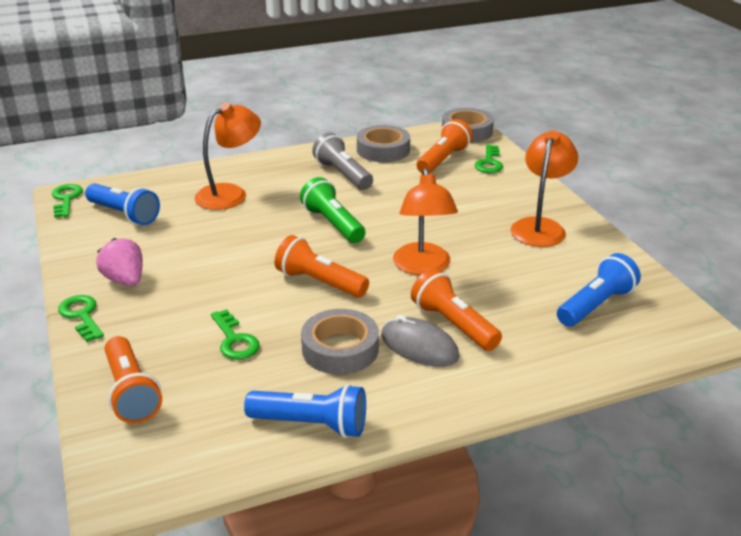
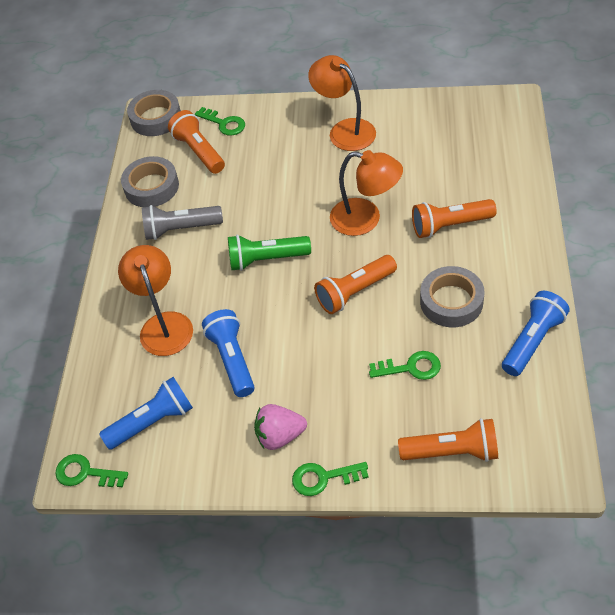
camera: 60 degrees left, 20 degrees up
(419, 346) = (468, 253): grey mouse -> none
(595, 305) = (461, 140): blue flashlight -> blue flashlight (232, 359)

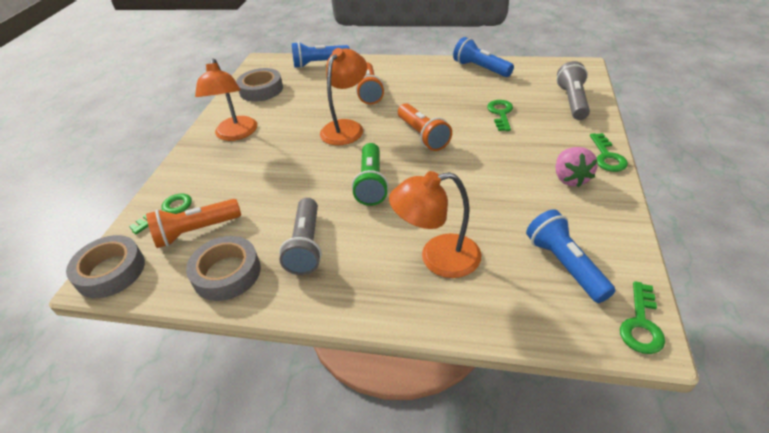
camera: 85 degrees left, 10 degrees down
(232, 359) = (488, 206): blue flashlight -> blue flashlight (319, 63)
(345, 130) = (236, 134): orange lamp -> orange lamp turned 60 degrees counterclockwise
(451, 301) = (442, 94): grey tape -> grey tape (261, 90)
(452, 451) = (572, 101): orange flashlight -> grey flashlight

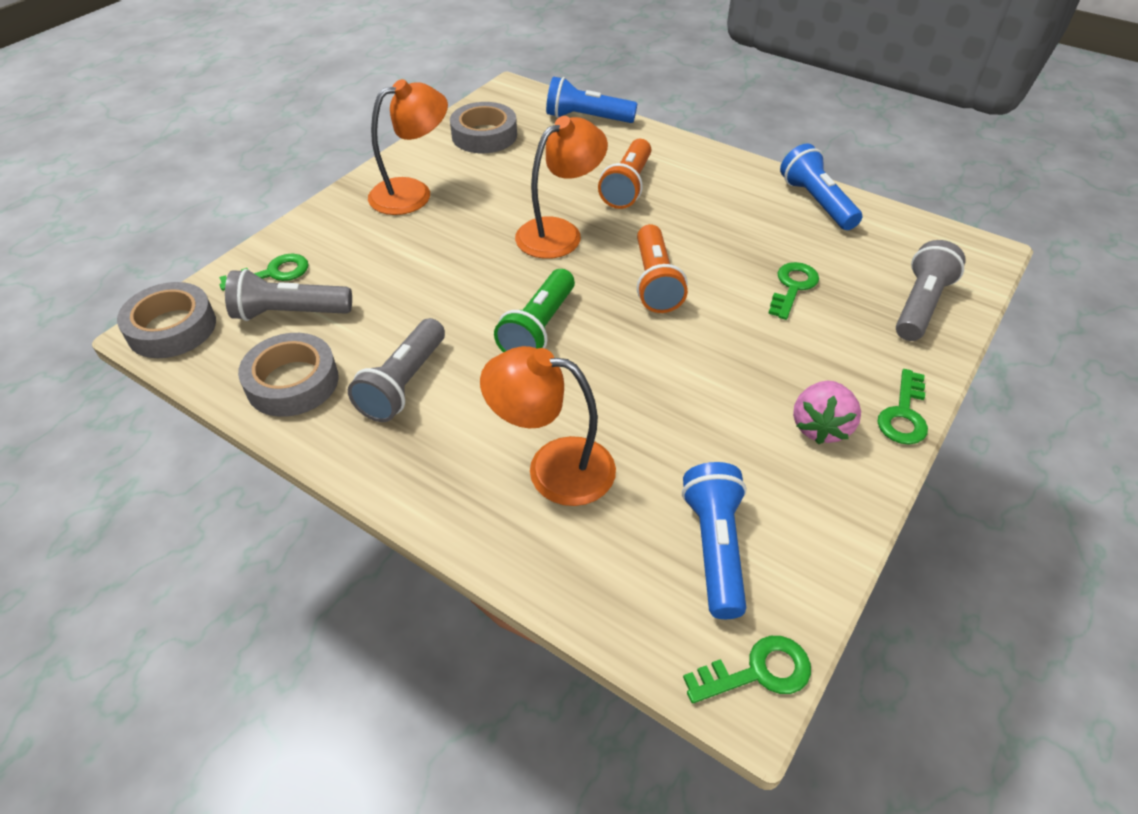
camera: 20 degrees right, 5 degrees up
(196, 231) = (289, 313): orange flashlight -> grey flashlight
(236, 134) = (412, 193): orange lamp -> orange lamp turned 135 degrees counterclockwise
(641, 324) = (757, 672): green key -> green key turned 150 degrees counterclockwise

